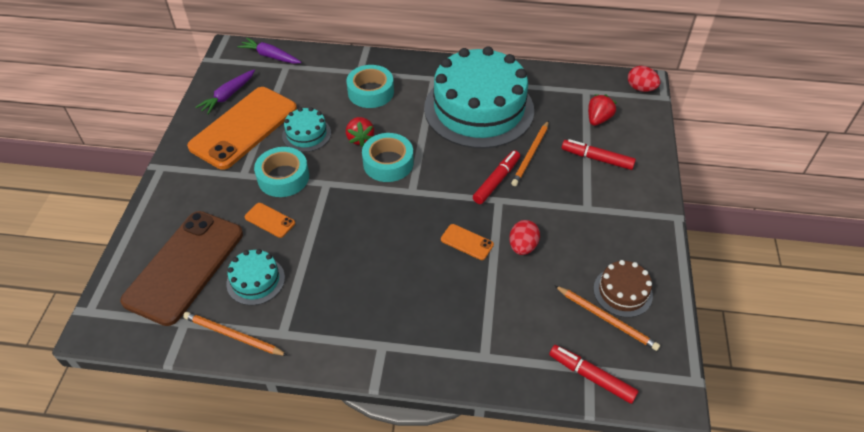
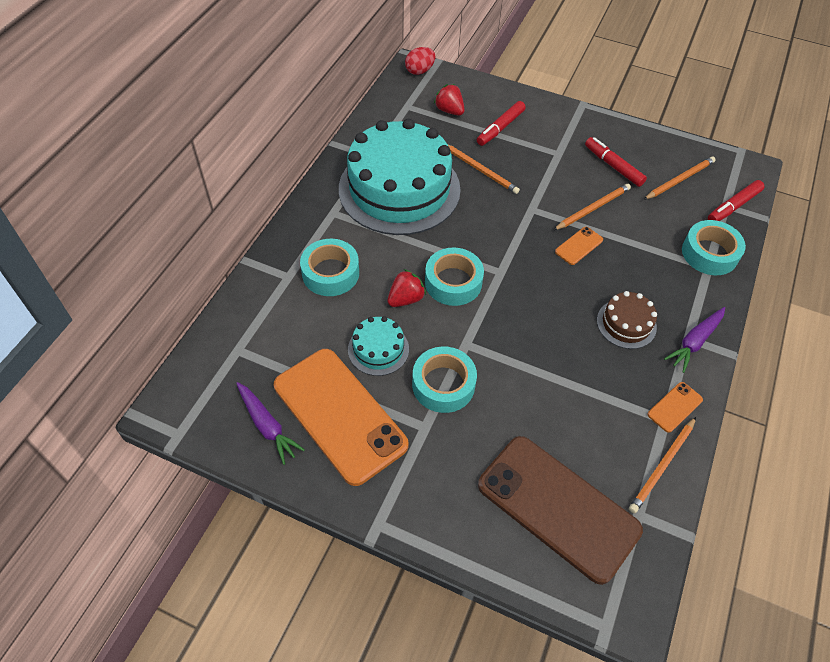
camera: 75 degrees left, 5 degrees up
(255, 280) = (592, 435): turquoise cake -> none
(270, 56) = (207, 365): purple carrot -> purple carrot (694, 342)
(270, 220) = (507, 408): orange phone -> orange phone (675, 407)
(360, 138) = (406, 299): red strawberry -> red strawberry turned 45 degrees counterclockwise
(496, 181) = (506, 204): red marker -> red marker (613, 166)
(505, 356) = (709, 253): none -> turquoise tape
(522, 246) = (593, 208): red egg -> orange pencil
(622, 292) = (654, 162): brown cake -> brown cake (626, 324)

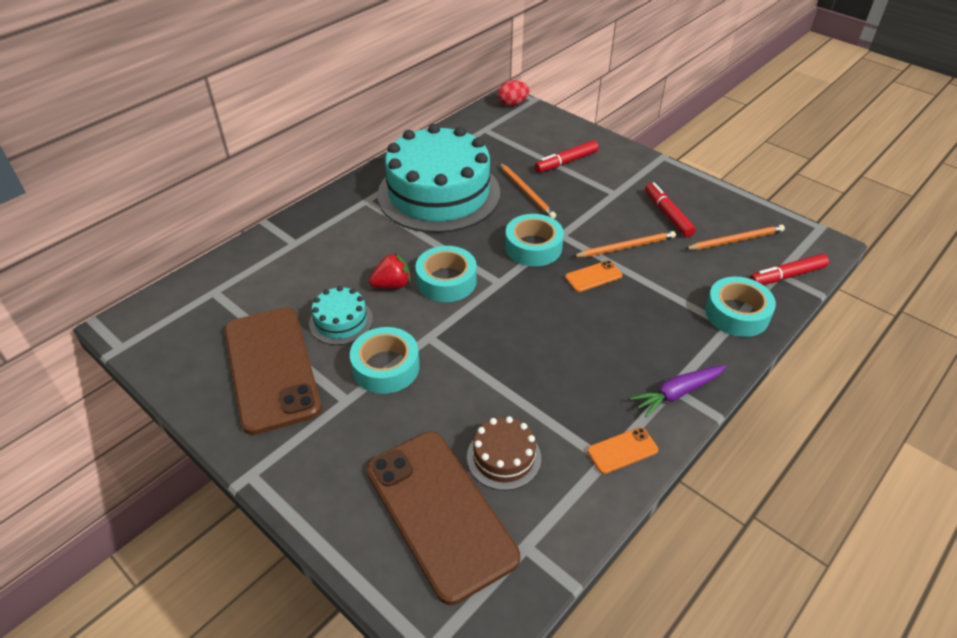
camera: 20 degrees right, 10 degrees down
(267, 426) = (200, 361): purple carrot -> none
(330, 273) = (334, 248): turquoise tape -> turquoise tape (533, 247)
(339, 415) = (271, 368): orange phone -> brown phone
(449, 110) = (523, 139): red strawberry -> none
(626, 324) = (608, 358): brown cake -> brown cake (504, 457)
(662, 466) = (578, 505): orange pencil -> none

